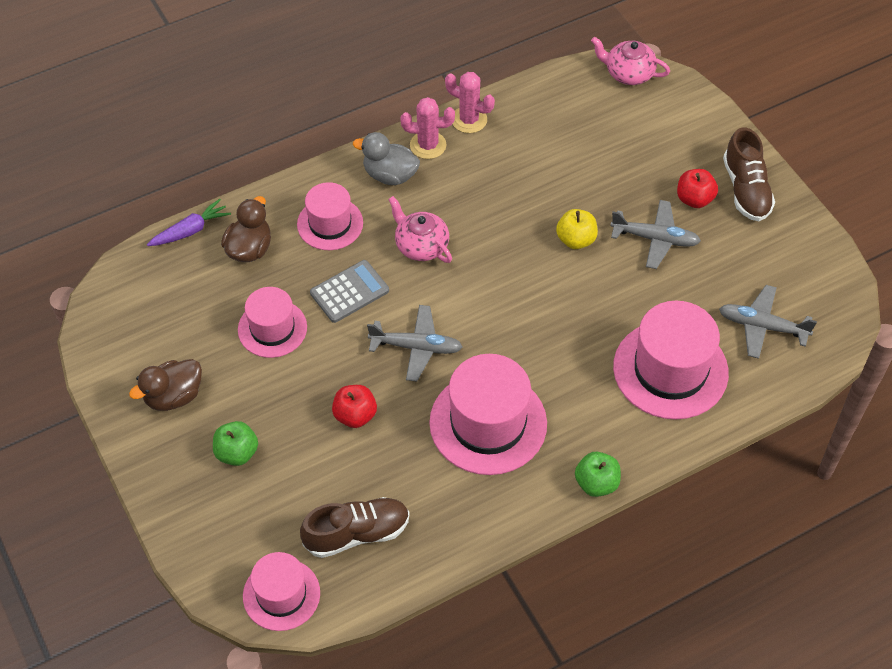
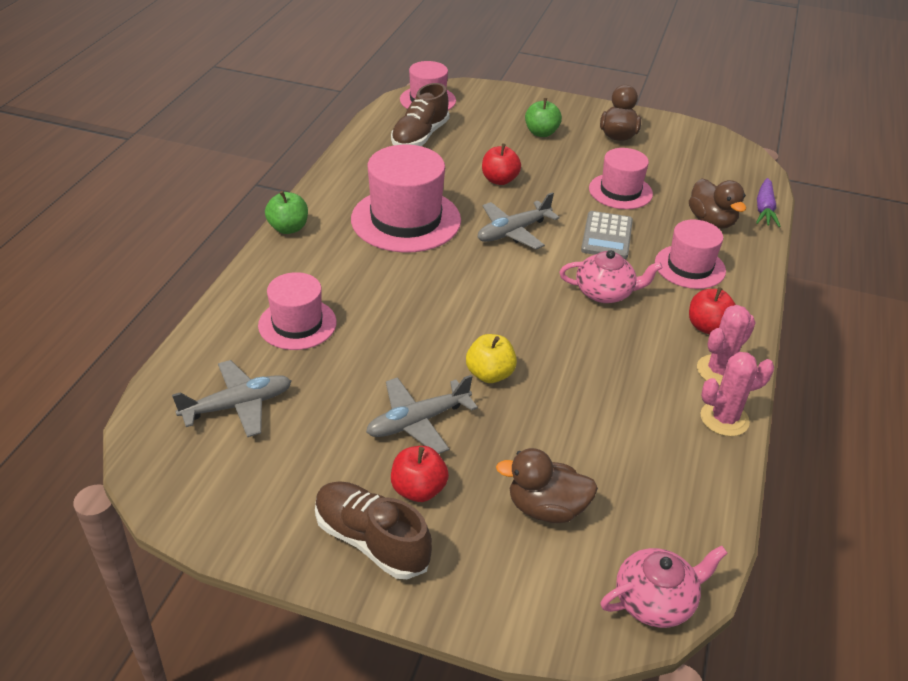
camera: 135 degrees right, 15 degrees down
(390, 175) = (707, 327): grey duck -> red apple
(633, 144) = (546, 508): none -> brown duck
(670, 370) = (297, 324): pink hat -> pink hat, size x0.61

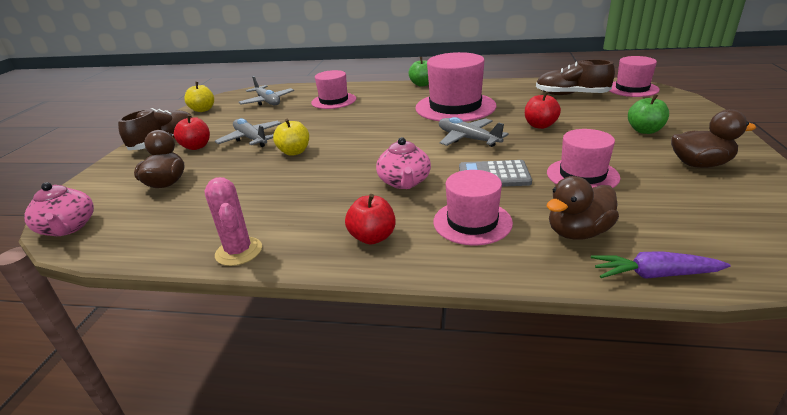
camera: 85 degrees right, 10 degrees down
(217, 503) = (203, 110): none -> yellow apple
(719, 371) = (305, 247): pink cactus -> none

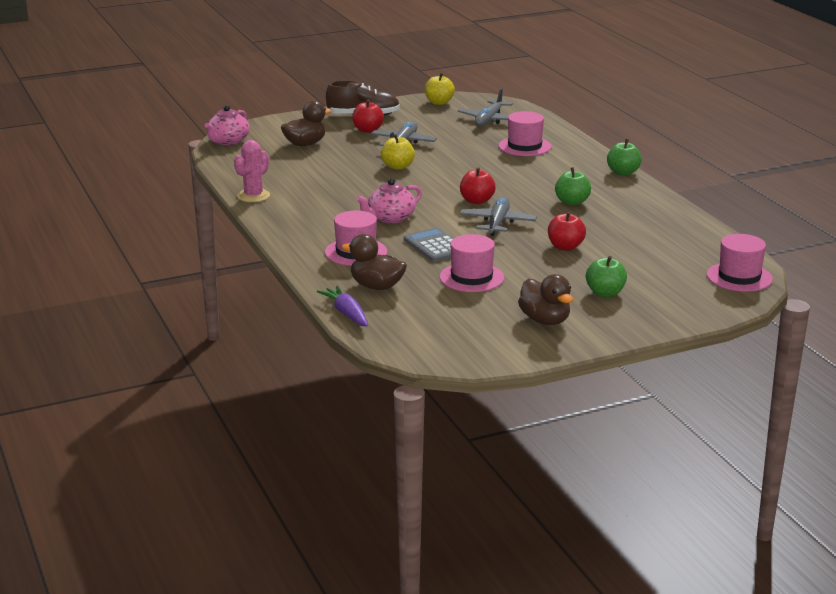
camera: 55 degrees right, 5 degrees down
(372, 237) = (306, 227): red apple -> red apple (477, 201)
(455, 107) = (572, 202): pink hat -> green apple
(571, 95) = (678, 249): brown shoe -> none

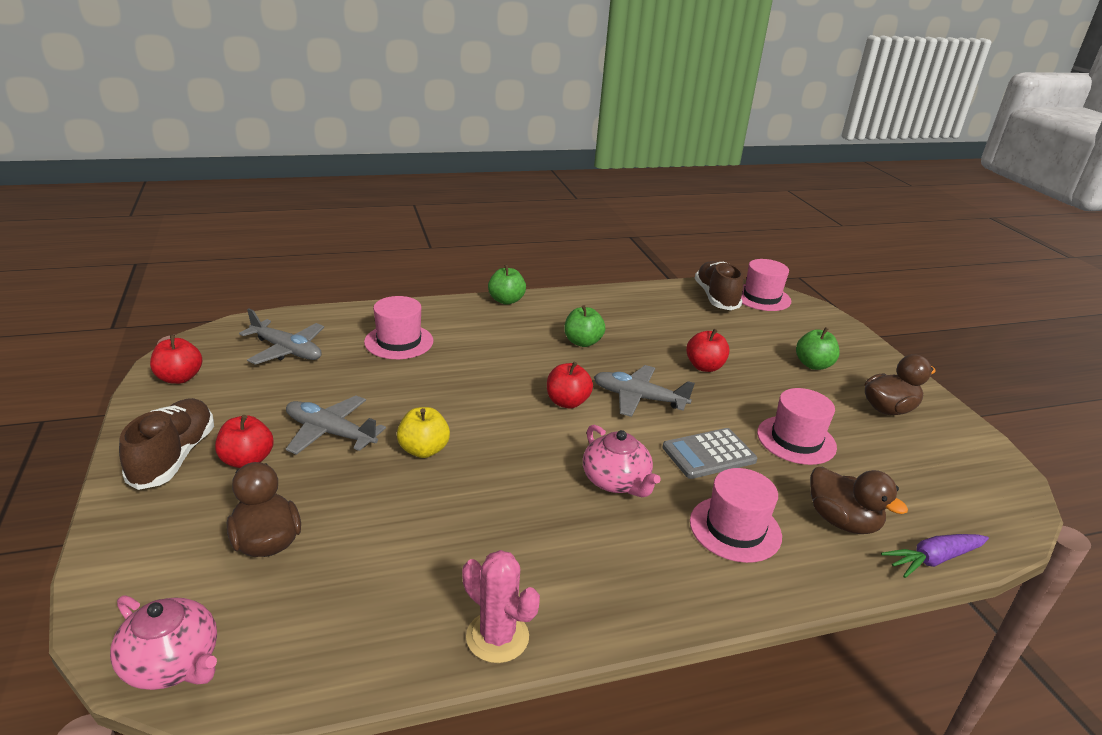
camera: 85 degrees left, 5 degrees up
(376, 286) = (842, 521): brown duck -> brown duck turned 75 degrees counterclockwise
(439, 102) = (179, 378): yellow apple -> red apple
(715, 255) = (716, 297): none -> brown shoe

